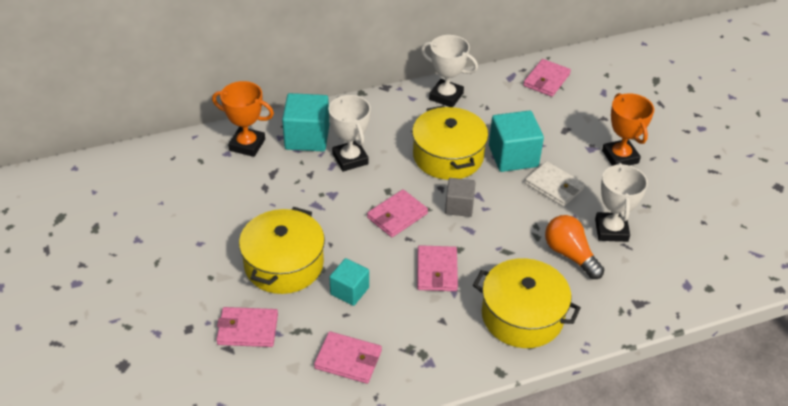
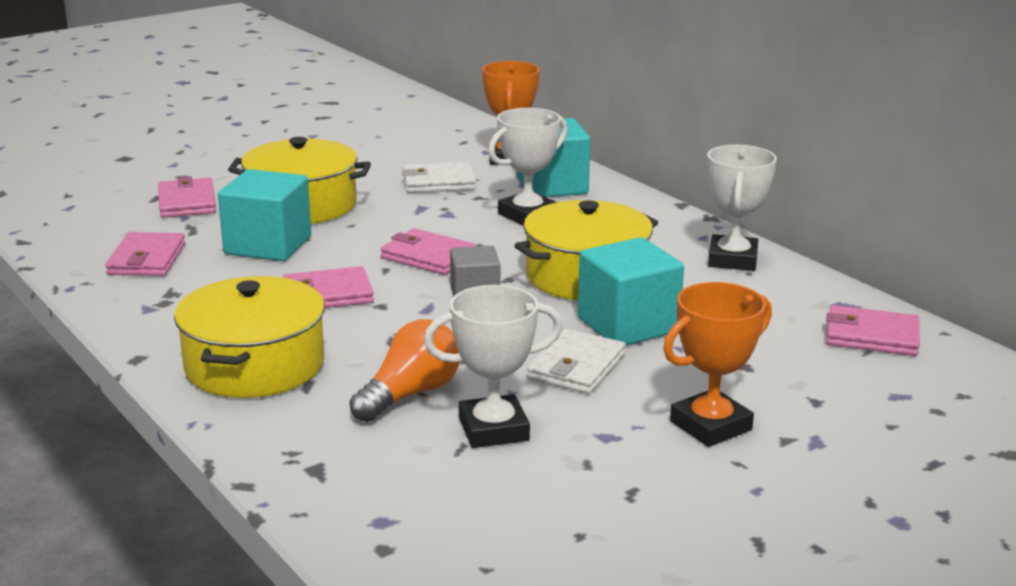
camera: 75 degrees right, 20 degrees down
(274, 188) = (438, 182): none -> white wallet
(349, 291) = (268, 245): turquoise cube -> turquoise cube, size x1.63

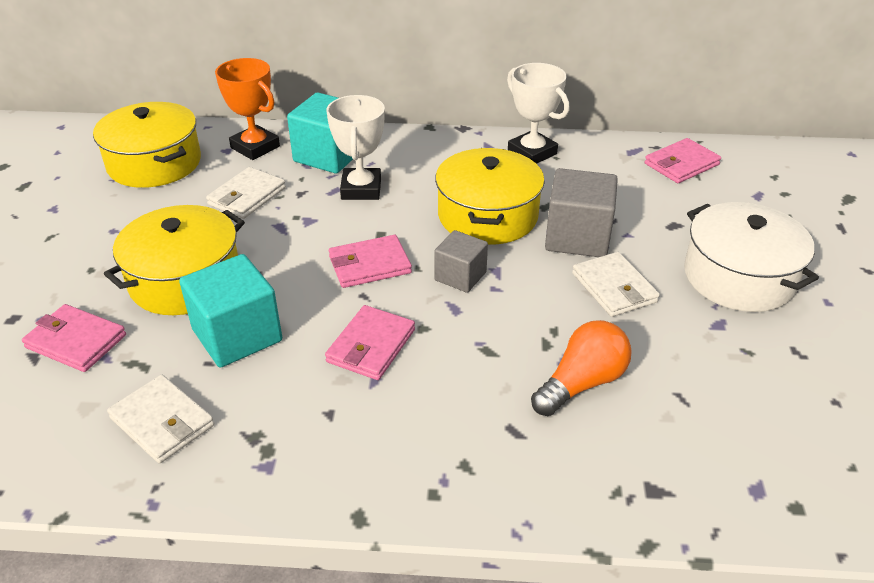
camera: 50 degrees left, 15 degrees up
(146, 259) = (162, 422): pink wallet -> white wallet
(254, 365) = (450, 446): yellow pot -> yellow pot (154, 163)
(410, 394) = (582, 383): orange light bulb -> orange light bulb turned 60 degrees clockwise
(493, 429) = (669, 369): white trophy -> none
(628, 325) = (577, 237): turquoise cube -> grey cube
(710, 426) = (739, 277): orange trophy -> white pot

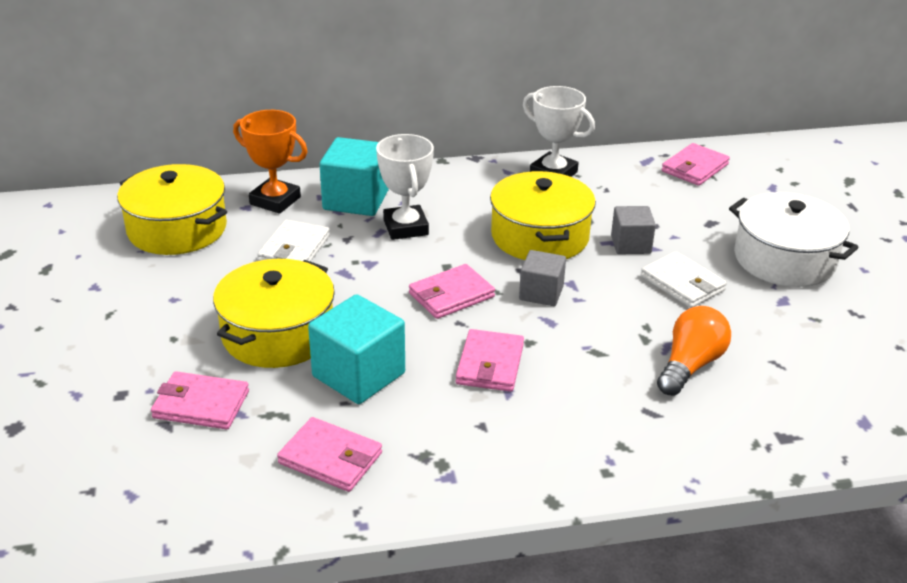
camera: 15 degrees left, 5 degrees down
(162, 422) = (330, 458): white wallet -> pink wallet
(577, 237) = (631, 244): grey cube -> grey cube, size x0.61

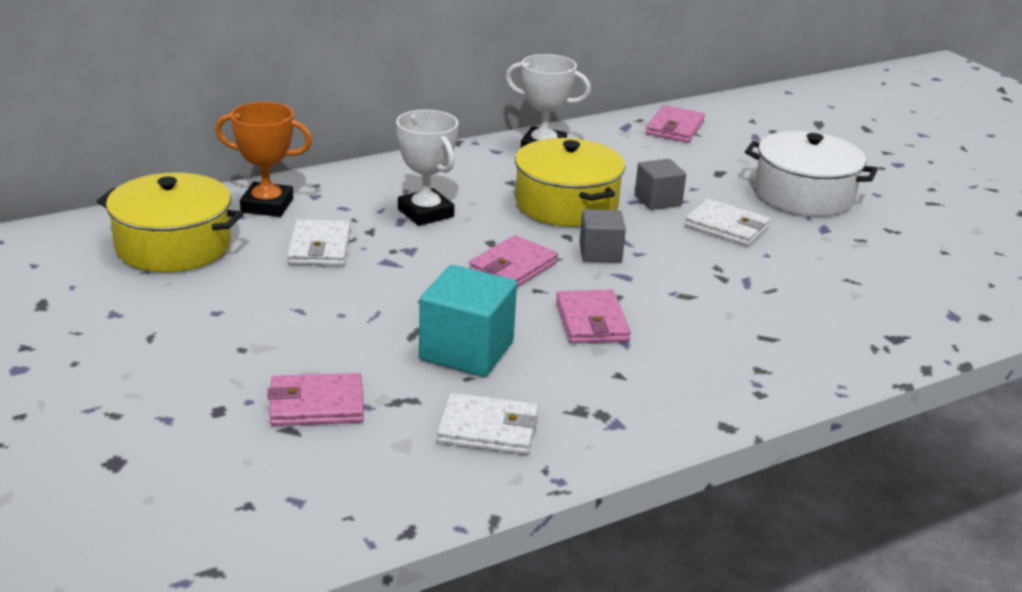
camera: 20 degrees left, 5 degrees down
(278, 334) = (356, 328): yellow pot -> none
(330, 458) = (488, 429): pink wallet -> white wallet
(356, 200) = (355, 194): turquoise cube -> none
(690, 365) = (777, 294): orange light bulb -> none

